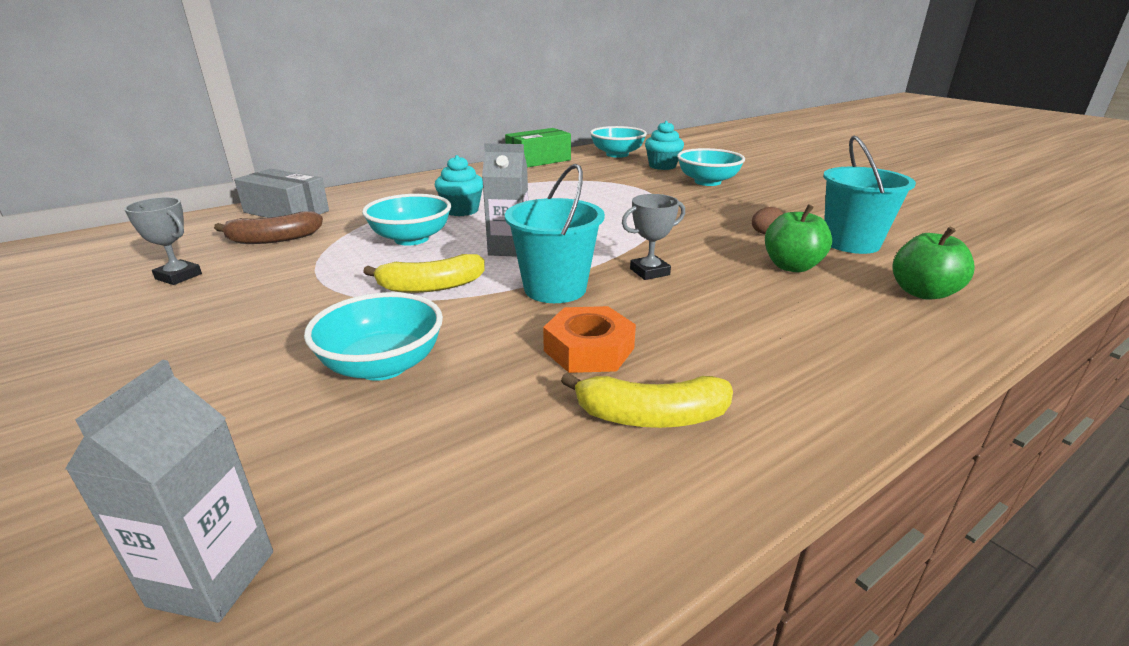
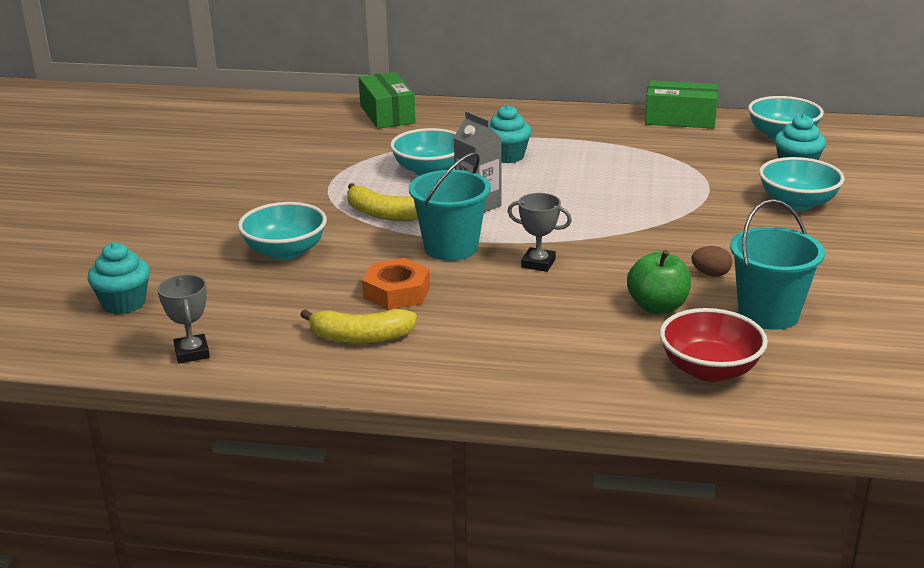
camera: 45 degrees right, 0 degrees up
(178, 276) = (264, 150): grey trophy -> grey trophy (192, 353)
(212, 578) = (124, 303): grey carton -> turquoise cupcake
(274, 239) = (347, 138): brown banana -> none
(286, 211) = (387, 114): grey box -> green box
(651, 416) = (361, 337): yellow banana -> yellow banana turned 45 degrees counterclockwise
(922, 293) = (709, 370): green apple -> red bowl

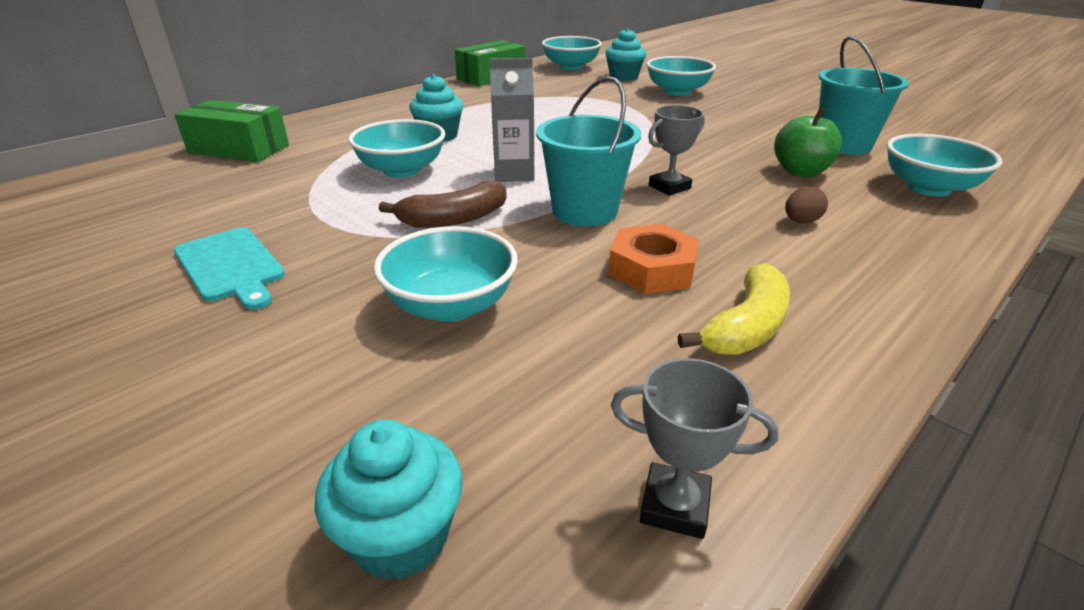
camera: 55 degrees left, 5 degrees up
(255, 185) = (230, 266): none -> turquoise cutting board
(382, 214) = (454, 219): yellow banana -> brown banana
(709, 370) = (928, 188): red bowl -> turquoise bowl
(710, 274) = (760, 141): brown egg -> brown egg (801, 221)

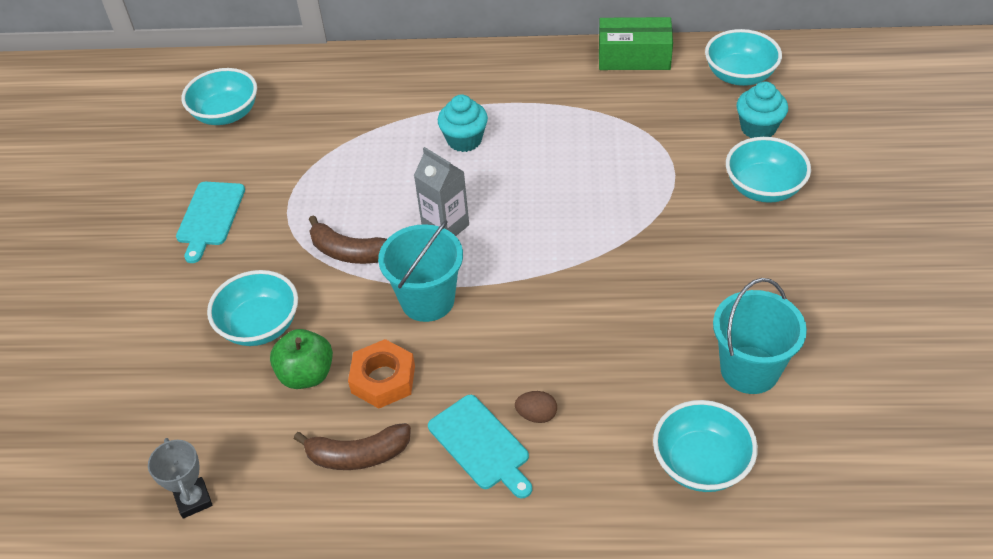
camera: 50 degrees right, 15 degrees up
(239, 149) = (329, 79): green box -> none
(400, 537) = (110, 430): turquoise cupcake -> none
(402, 170) = (387, 173): turquoise bowl -> turquoise bowl (226, 114)
(669, 187) = (518, 316): grey trophy -> none
(746, 327) = (358, 455): yellow banana -> brown banana
(801, 172) = (642, 372): green apple -> green apple (306, 374)
(810, 257) = (481, 445): none -> turquoise cutting board

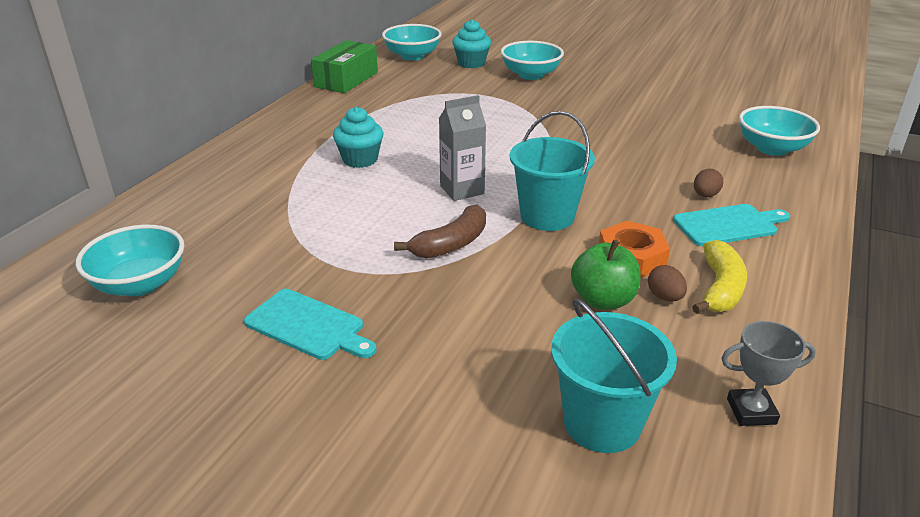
camera: 70 degrees left, 15 degrees down
(260, 326) = (515, 318): turquoise bowl -> none
(328, 416) = (665, 297): none -> brown egg
(358, 455) = (720, 288): brown banana -> yellow banana
(749, 370) = (694, 116): turquoise bucket -> turquoise bucket (602, 423)

